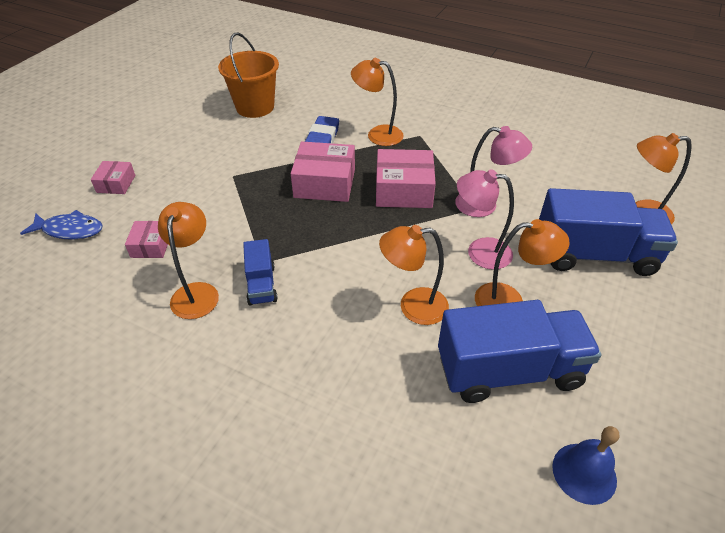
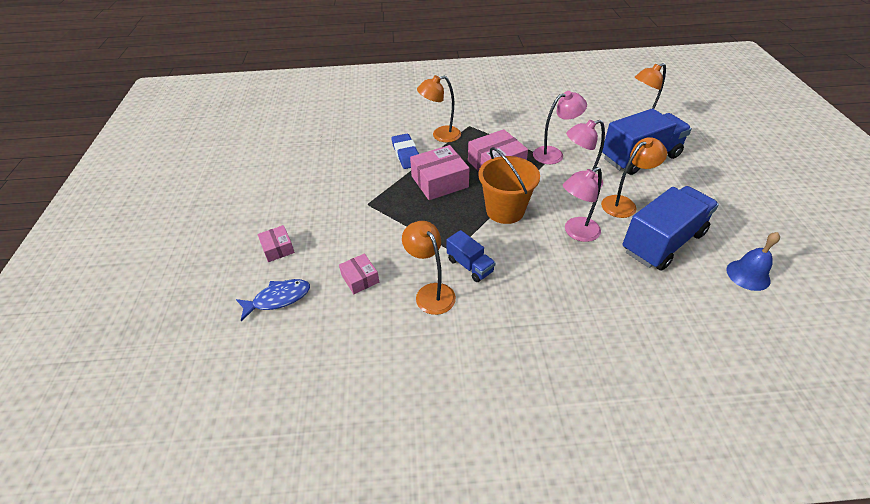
camera: 30 degrees left, 0 degrees up
(255, 107) = (329, 149): orange bucket -> orange bucket (505, 210)
(413, 306) = (576, 233): orange lamp -> pink lamp

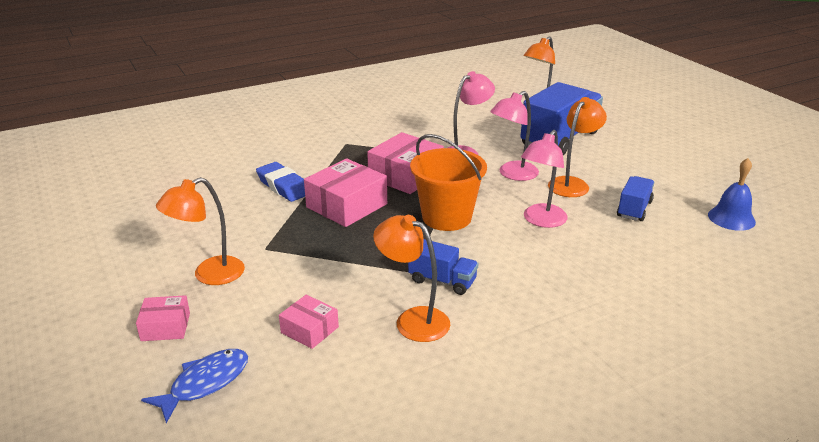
camera: 25 degrees left, 15 degrees down
(278, 248) = (165, 327): pink box -> pink box turned 45 degrees counterclockwise
(440, 135) = (316, 159): orange lamp -> orange lamp (209, 275)
(662, 242) = (634, 209): blue truck -> blue truck, size x0.50

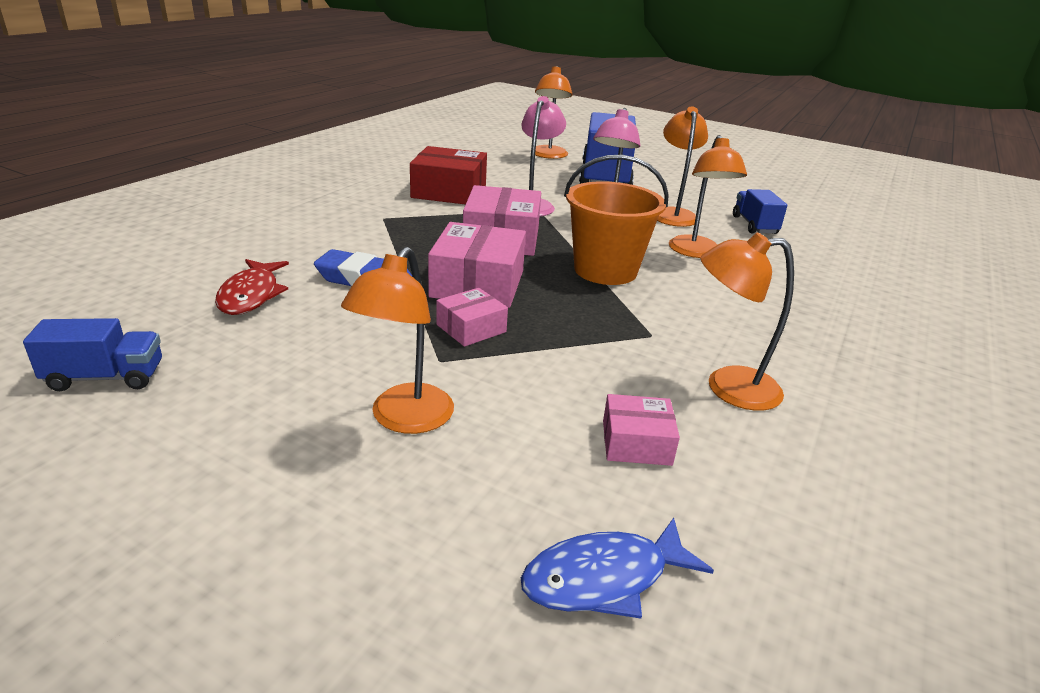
camera: 35 degrees left, 0 degrees up
(165, 327) = (432, 519): pink box -> pink box (471, 328)
(205, 383) = (604, 578): blue fish -> blue fish turned 120 degrees counterclockwise
(214, 181) = (251, 295): none -> red fish
(416, 130) = (449, 191): none -> red box
(442, 281) = (695, 336): blue truck -> blue truck (106, 377)
(541, 221) = (696, 252): pink lamp -> orange lamp
(731, 218) = (831, 217): blue bell -> none

